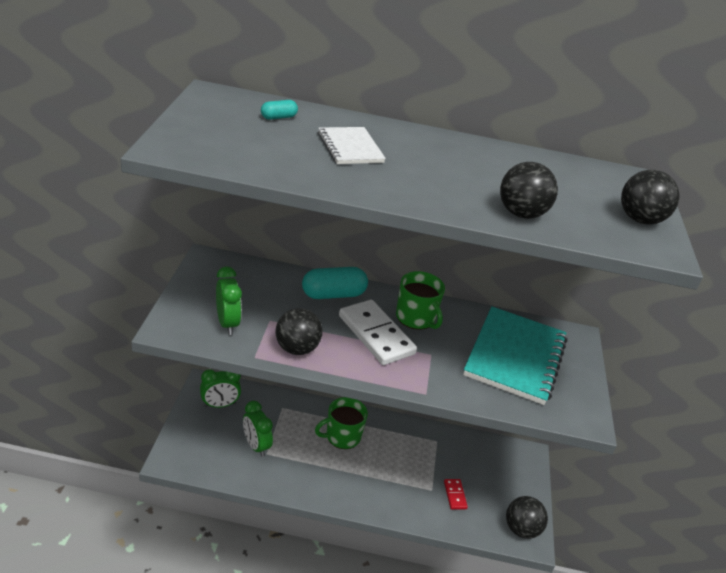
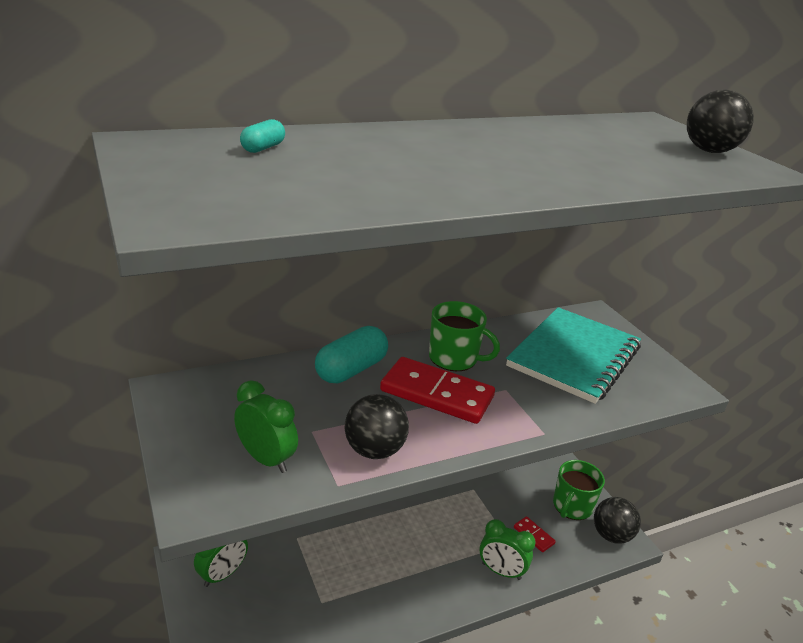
camera: 30 degrees left, 5 degrees down
(256, 445) = (303, 599): green clock -> green clock (501, 571)
(342, 436) = (384, 535): green mug -> green mug (572, 506)
(350, 148) = (387, 158): white notebook -> none
(376, 335) = (436, 394): white domino -> red domino
(515, 357) = (574, 357): turquoise notebook -> turquoise notebook turned 45 degrees clockwise
(521, 214) = (630, 174): black ball -> none

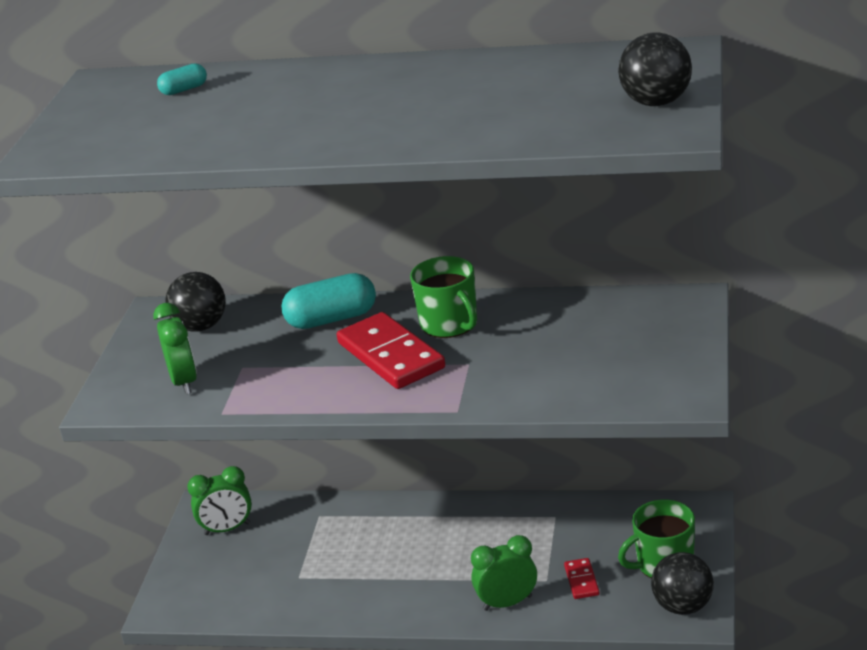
camera: 40 degrees right, 0 degrees up
(374, 450) = (279, 393): black ball -> black ball (201, 326)
(501, 571) = (507, 603): green clock -> green clock turned 105 degrees clockwise
(574, 357) = (592, 343): turquoise notebook -> none

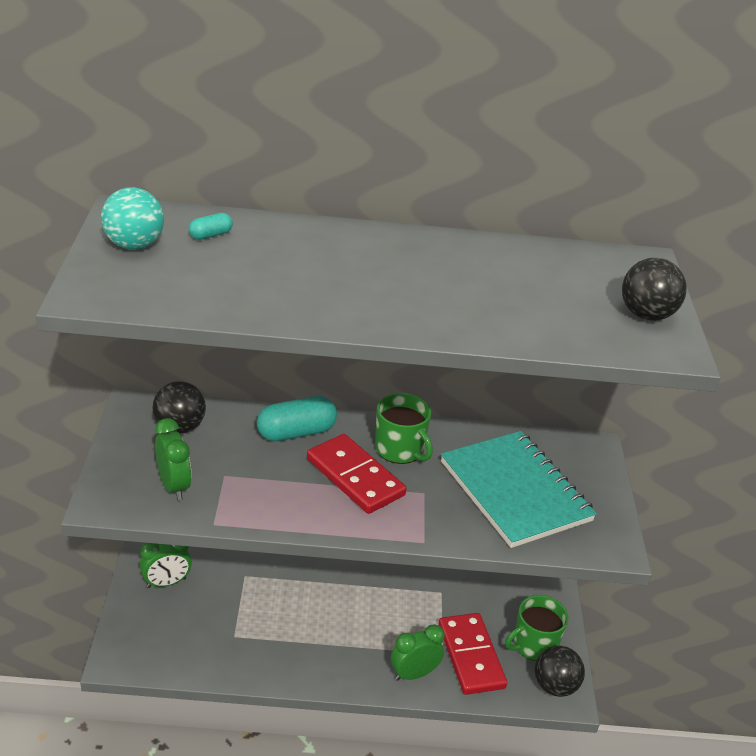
camera: 15 degrees left, 5 degrees up
(100, 109) = (134, 245): none -> turquoise ball
(579, 353) = (515, 491): none -> turquoise notebook
(581, 580) = (471, 656): red domino -> red domino, size x2.14

